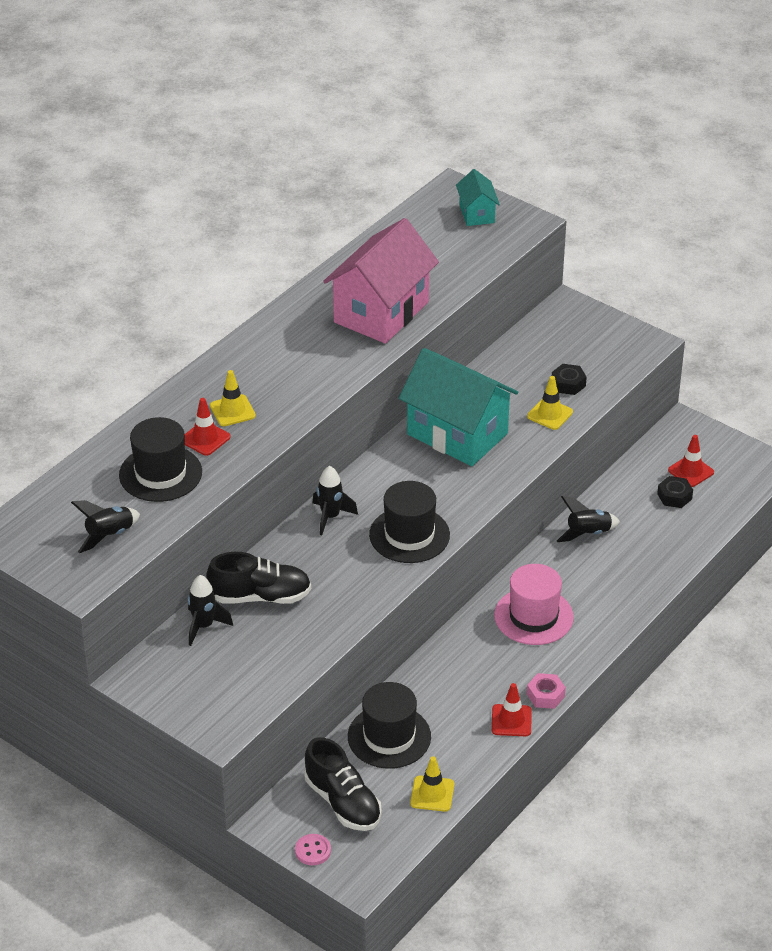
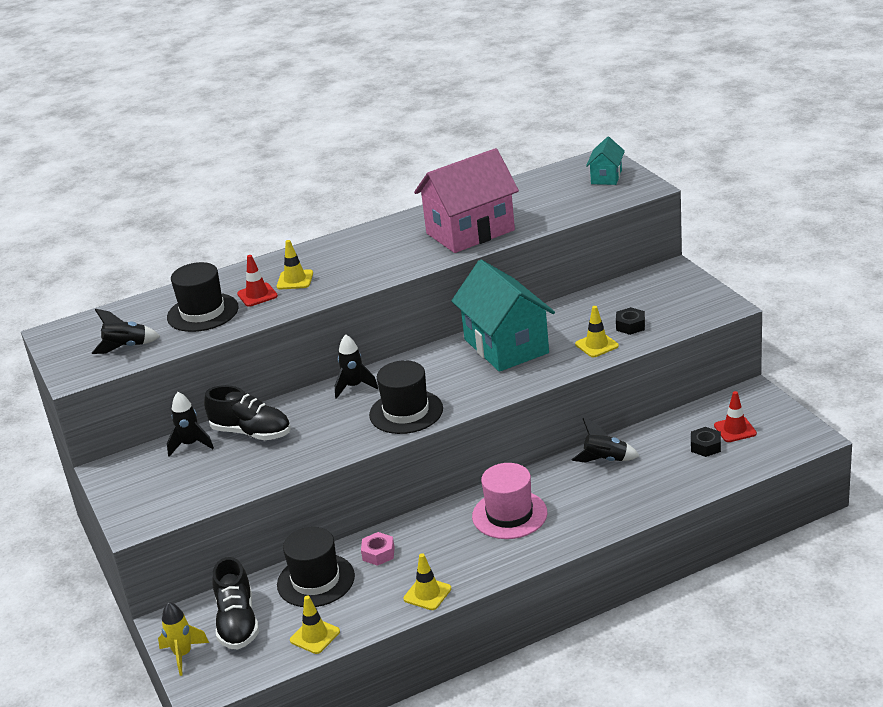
camera: 30 degrees right, 10 degrees down
(313, 851) = (183, 655): pink button -> yellow rocket
(511, 720) = (427, 594): red traffic cone -> yellow traffic cone
(545, 695) = (472, 580): pink nut -> pink nut (378, 553)

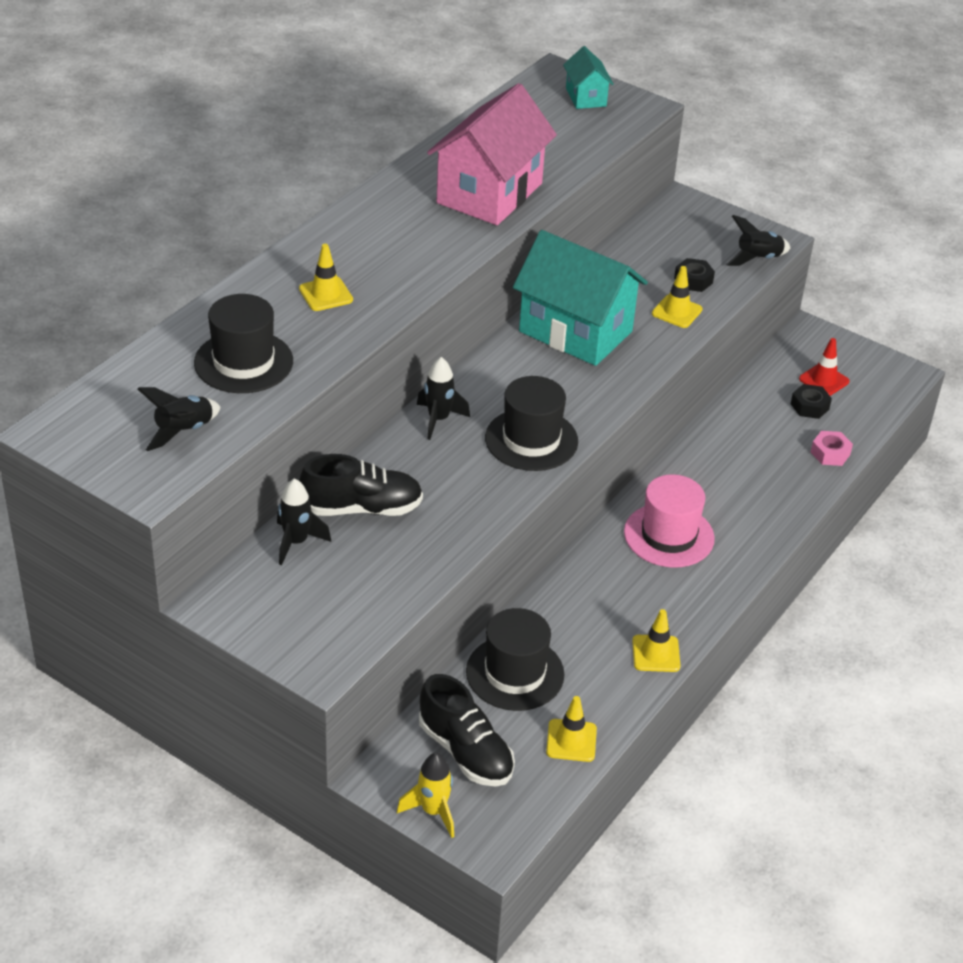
camera: 35 degrees left, 10 degrees up
(257, 295) = (295, 324): red traffic cone -> none
(378, 553) = (560, 620): pink nut -> pink nut (830, 453)
(605, 460) = (719, 446): black rocket -> black rocket (757, 259)

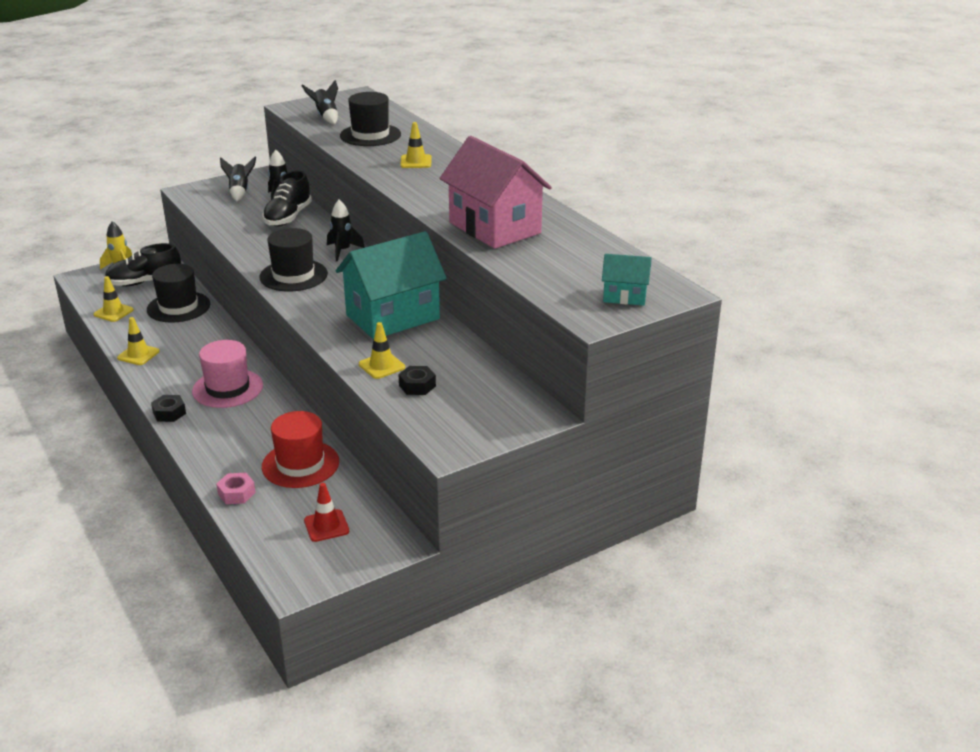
camera: 115 degrees right, 10 degrees down
(755, 427) = (300, 464): none -> red hat
(757, 259) = (424, 429): black rocket -> black rocket (240, 192)
(809, 406) = (300, 504): black nut -> black nut (169, 413)

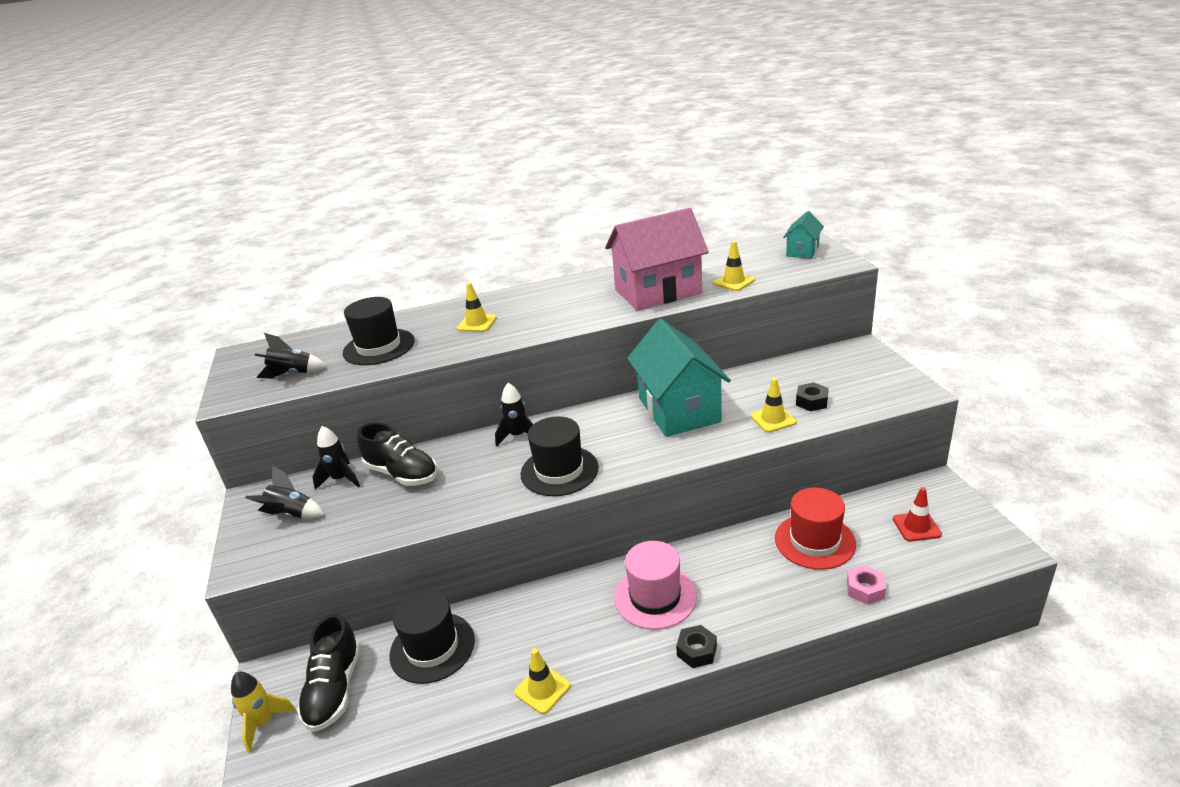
camera: 70 degrees left, 0 degrees up
(113, 312) = (405, 725): yellow traffic cone -> yellow traffic cone (733, 282)

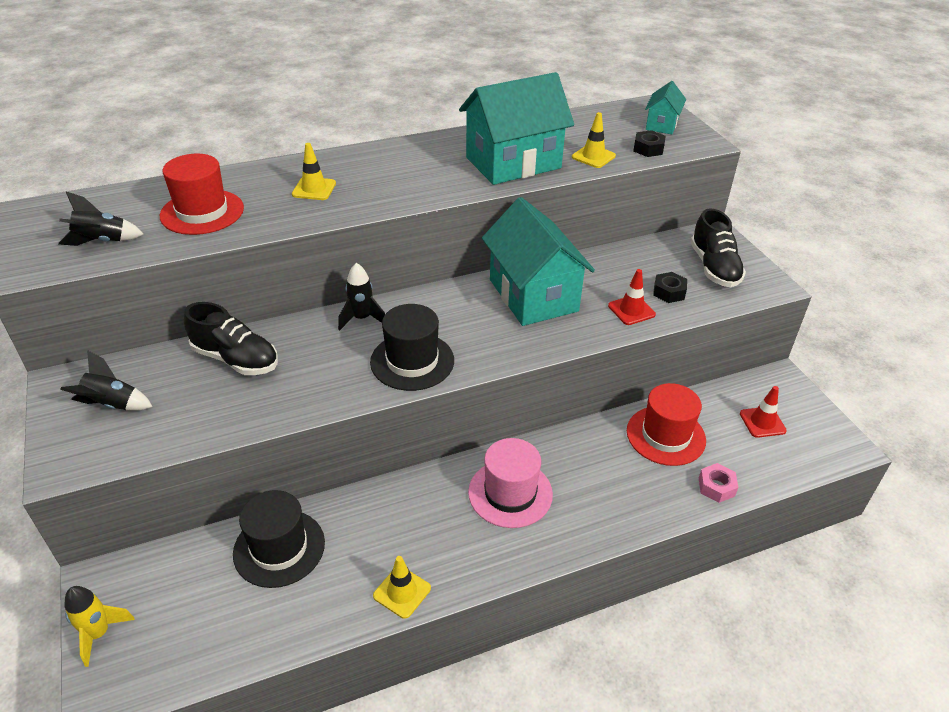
camera: 10 degrees left, 10 degrees up
(334, 689) = (175, 595): black shoe -> black shoe (714, 267)
(341, 479) = (165, 364): black rocket -> none
(379, 347) = (202, 212): black hat -> red hat
(658, 292) = (513, 163): pink house -> turquoise house
(696, 651) = (556, 551): black nut -> black nut (648, 149)
(773, 419) = (631, 310): yellow traffic cone -> red traffic cone

